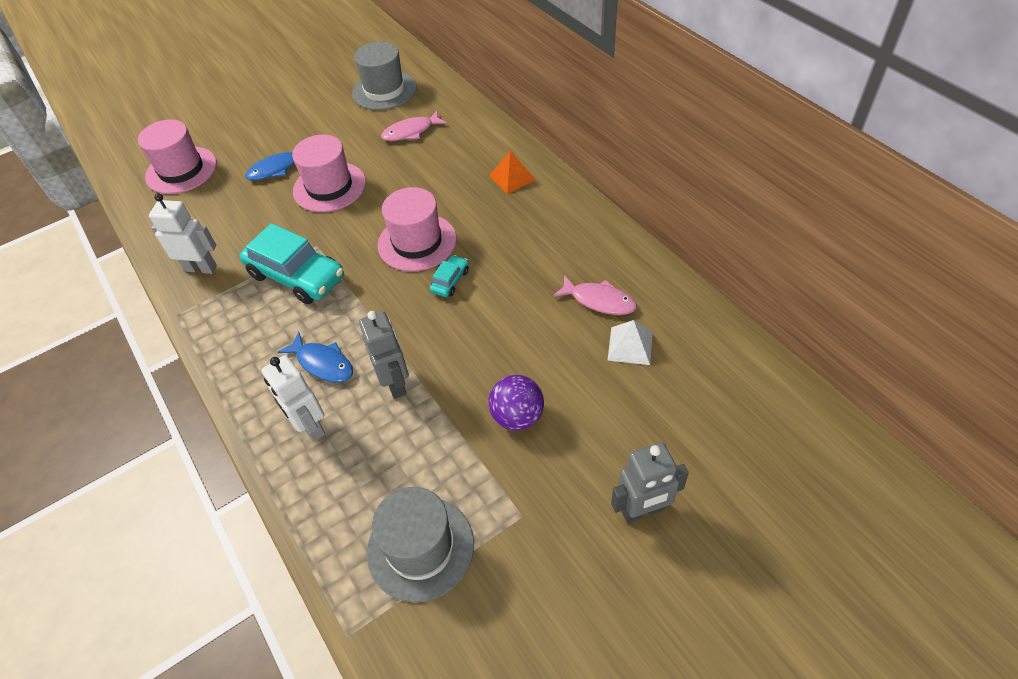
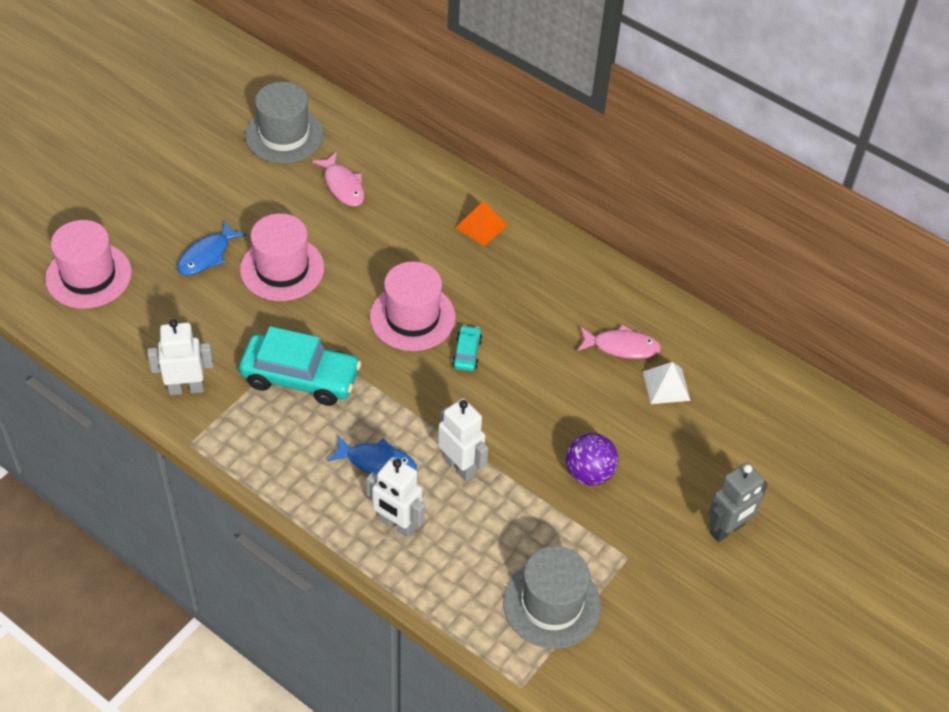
camera: 25 degrees left, 0 degrees up
(395, 383) = (460, 466): grey robot -> white robot
(411, 132) = (343, 186): pink fish -> pink fish turned 75 degrees counterclockwise

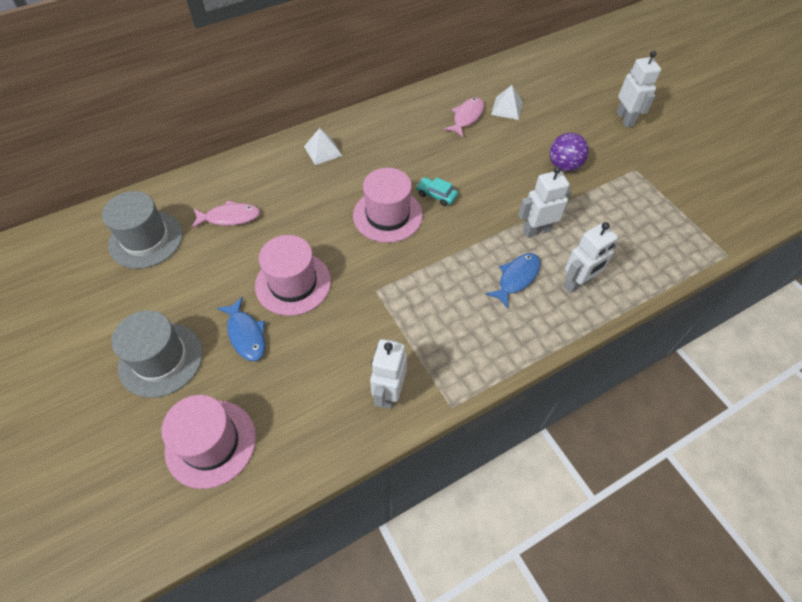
camera: 65 degrees left, 5 degrees up
(300, 378) = (414, 304): turquoise car -> none
(481, 226) = (323, 151): orange pyramid -> white pyramid
(552, 604) = (664, 218): grey hat -> grey hat (161, 359)
(727, 529) = (625, 119): grey robot -> white robot

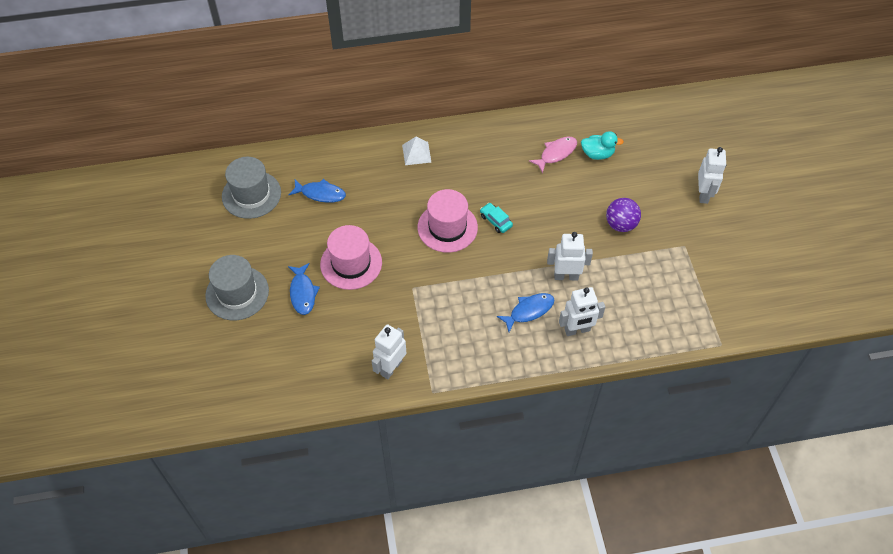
camera: 20 degrees right, 0 degrees up
(211, 443) = (254, 363): pink hat -> none
(229, 217) = (320, 194): pink fish -> blue fish
(507, 108) = (597, 154): white pyramid -> turquoise duck

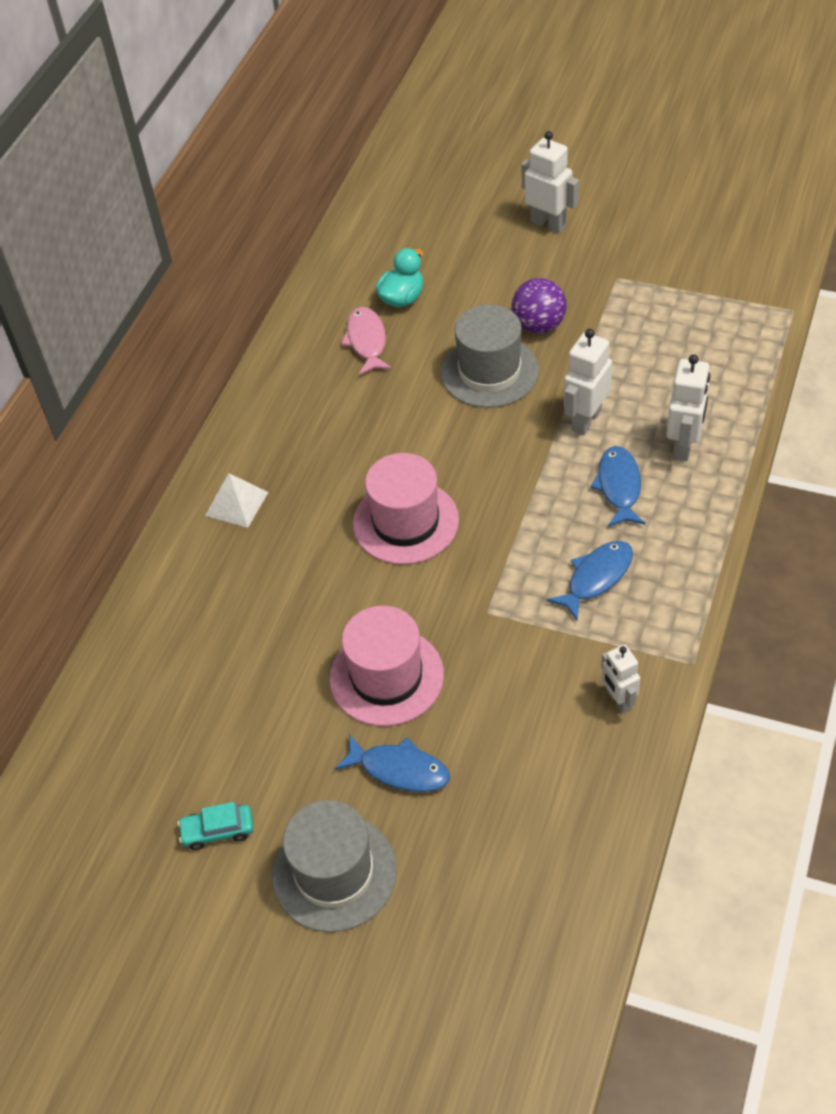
camera: 55 degrees left, 5 degrees down
(251, 194) = (140, 770): grey hat -> grey hat (489, 371)
(320, 194) = (217, 665): blue fish -> blue fish (596, 578)
(391, 368) = (618, 700): white robot -> white robot, size x0.66
(495, 221) = (435, 459): turquoise car -> turquoise car (218, 831)

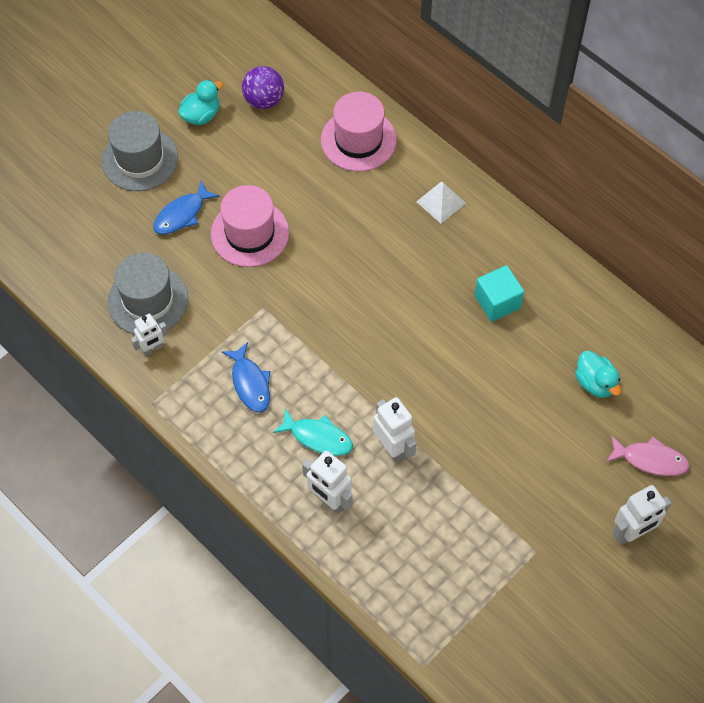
camera: 110 degrees right, 10 degrees up
(218, 831) = (201, 115): turquoise car -> turquoise duck
(349, 404) = (497, 302): none -> turquoise cube
(367, 341) = (558, 339): pink fish -> pink fish (650, 460)
(406, 522) = (365, 293): pink hat -> pink hat (358, 140)
(489, 371) = (479, 407): grey hat -> grey hat (148, 300)
(539, 325) = (511, 465): purple ball -> purple ball (264, 100)
(618, 700) = (152, 348): white robot -> white robot turned 150 degrees clockwise
(619, 486) = (318, 437): blue fish -> turquoise fish

